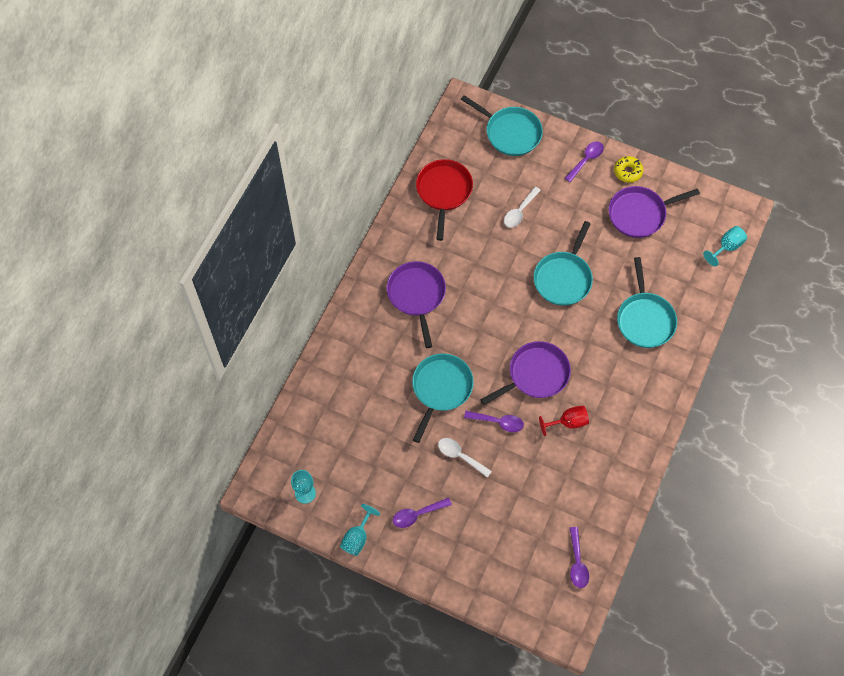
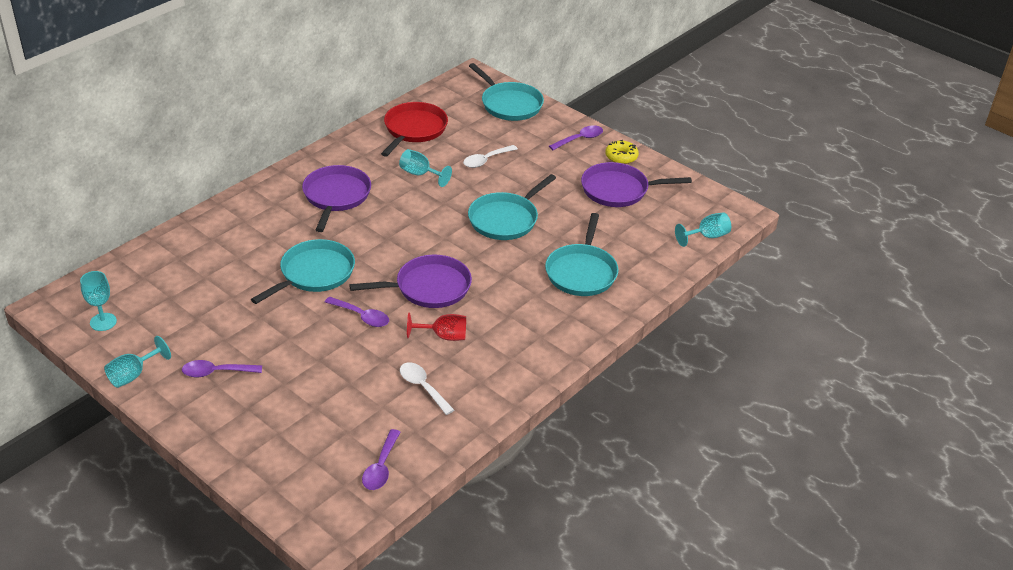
camera: 15 degrees right, 25 degrees down
(460, 456) = (299, 334): white spoon -> white spoon (422, 387)
(473, 246) = (420, 174): none -> turquoise goblet

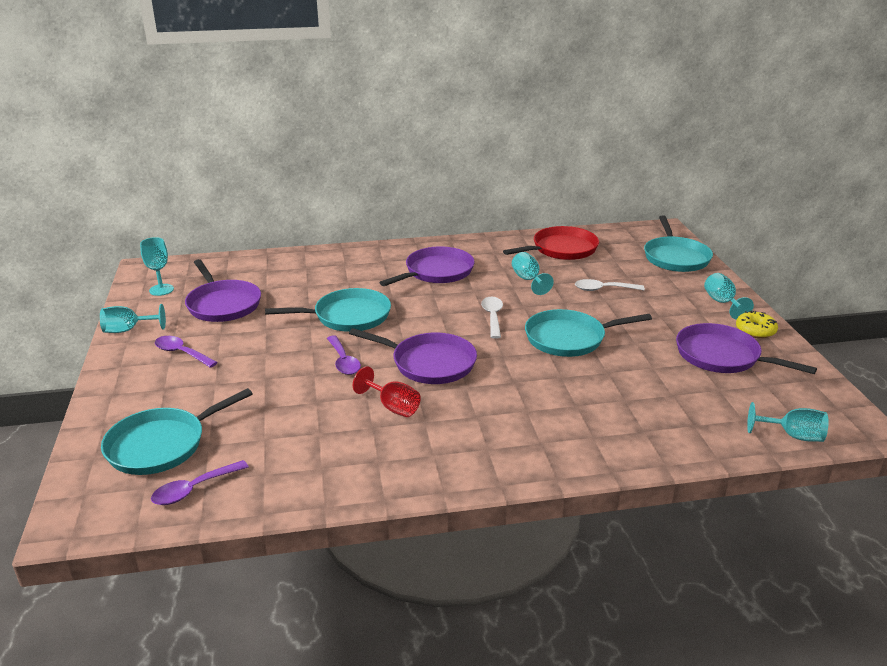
camera: 40 degrees right, 10 degrees down
(186, 310) = (223, 304): none -> purple pan
(422, 387) = (319, 440): white spoon -> white spoon (492, 317)
(580, 139) = (722, 303): purple spoon -> turquoise goblet
(581, 272) = (599, 411): turquoise pan -> turquoise pan (161, 445)

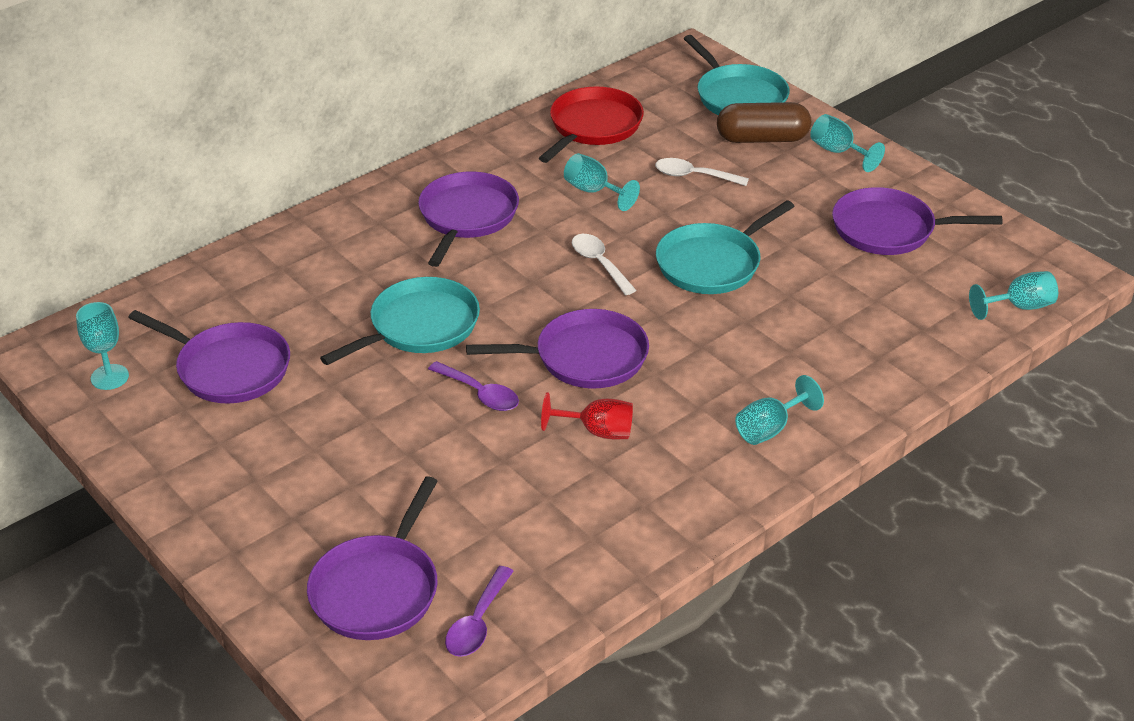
camera: 30 degrees left, 10 degrees up
(128, 330) = (139, 456): turquoise goblet -> turquoise goblet (770, 429)
(161, 445) = (377, 589): turquoise pan -> purple pan
(181, 353) = (257, 461): purple spoon -> none
(603, 289) = (693, 176): white spoon -> white spoon turned 45 degrees clockwise
(671, 282) = (762, 139): none -> brown capsule
(755, 330) = (898, 181): yellow donut -> none

